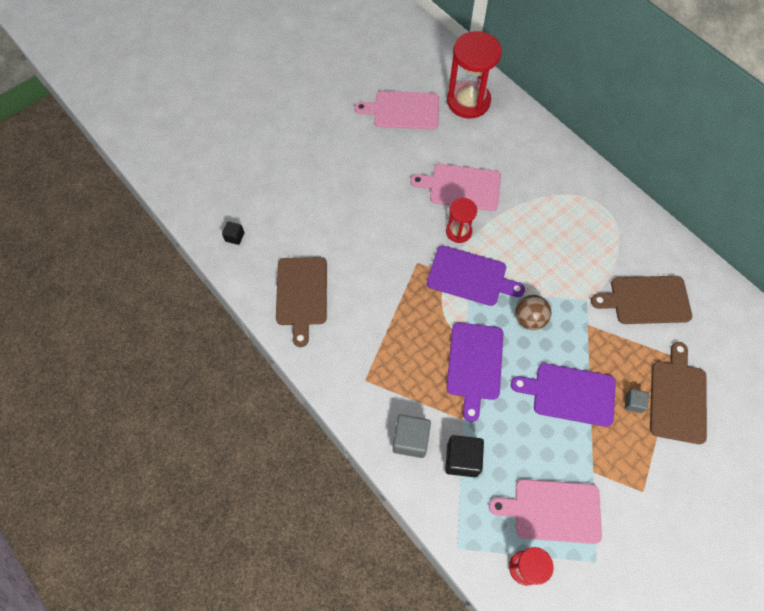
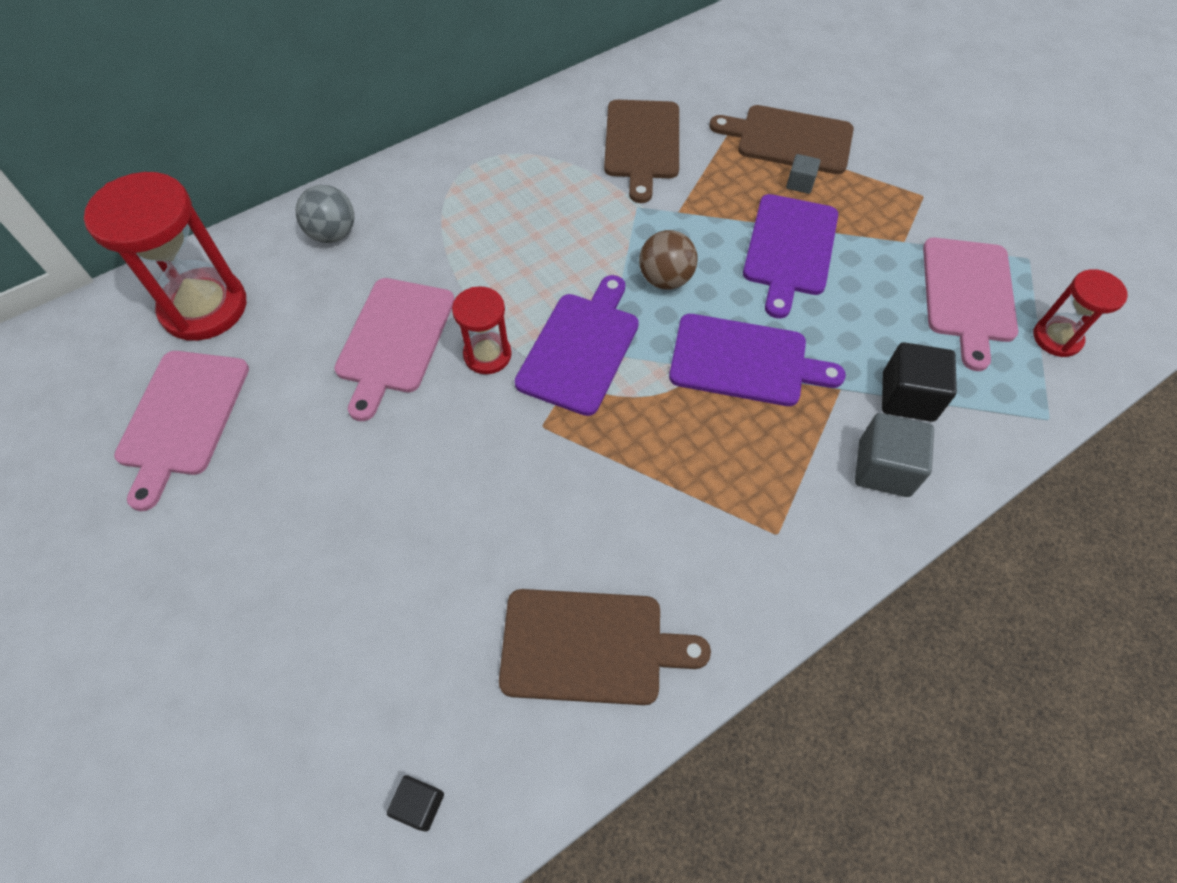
camera: 85 degrees left, 5 degrees down
(529, 145) = (333, 234): none -> grey ball

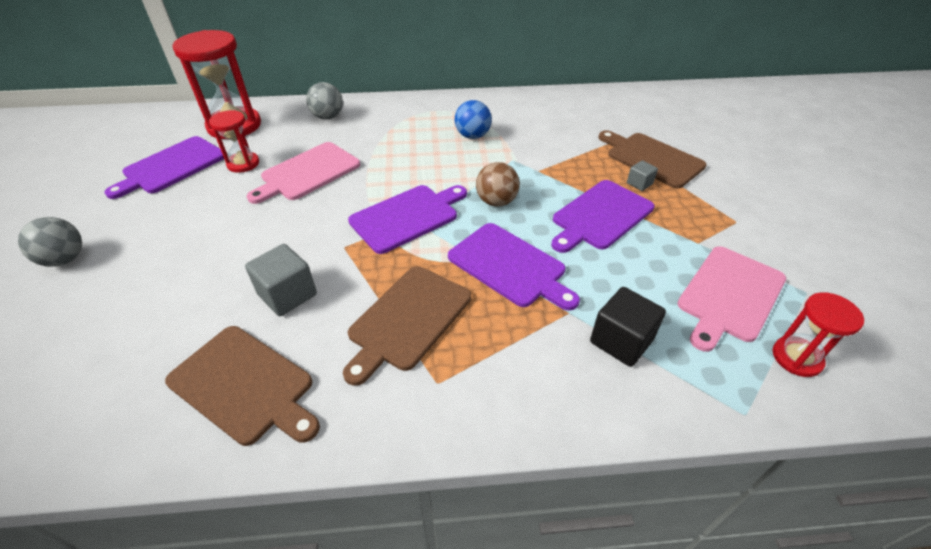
camera: 30 degrees right, 15 degrees down
(182, 418) = (171, 166): pink cutting board -> purple cutting board
(189, 626) = (65, 259): none -> grey ball
(419, 804) = (54, 420): black cube -> none
(487, 355) = (350, 199): red hourglass -> red hourglass (243, 164)
(559, 188) = (472, 136): none -> blue ball
(642, 144) = (545, 131): brown cutting board -> brown cutting board (407, 319)
(883, 468) = (560, 380): grey cube -> grey cube (287, 295)

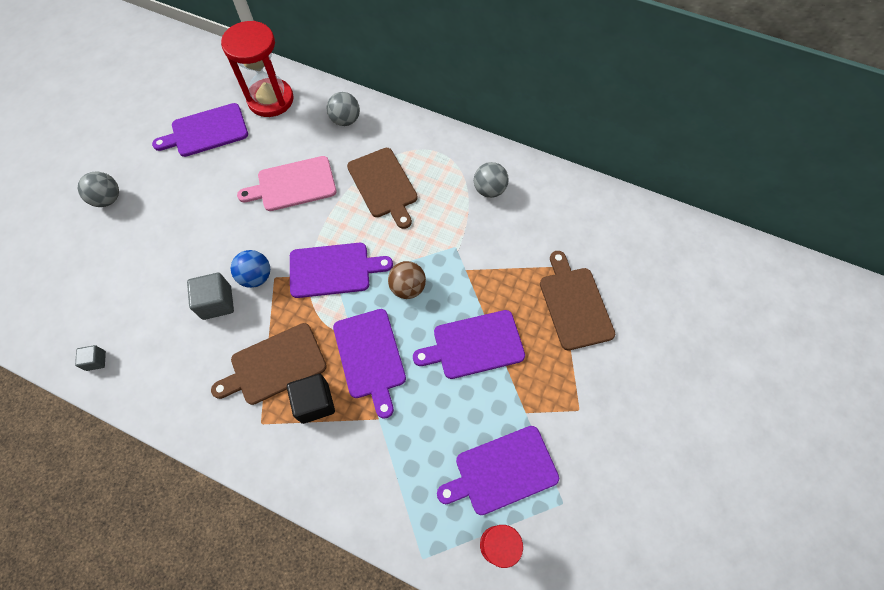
camera: 30 degrees right, 20 degrees up
(243, 164) = (254, 151): red hourglass -> none
(245, 385) = (159, 362): brown cutting board -> brown cutting board (383, 185)
(472, 136) = (444, 201): blue ball -> blue ball (256, 277)
(505, 118) = (489, 190): none -> grey ball
(621, 341) = (393, 461): black cube -> black cube (315, 402)
(639, 183) = (537, 327): grey cube -> grey cube (96, 361)
(729, 295) = (502, 471): pink cutting board -> purple cutting board

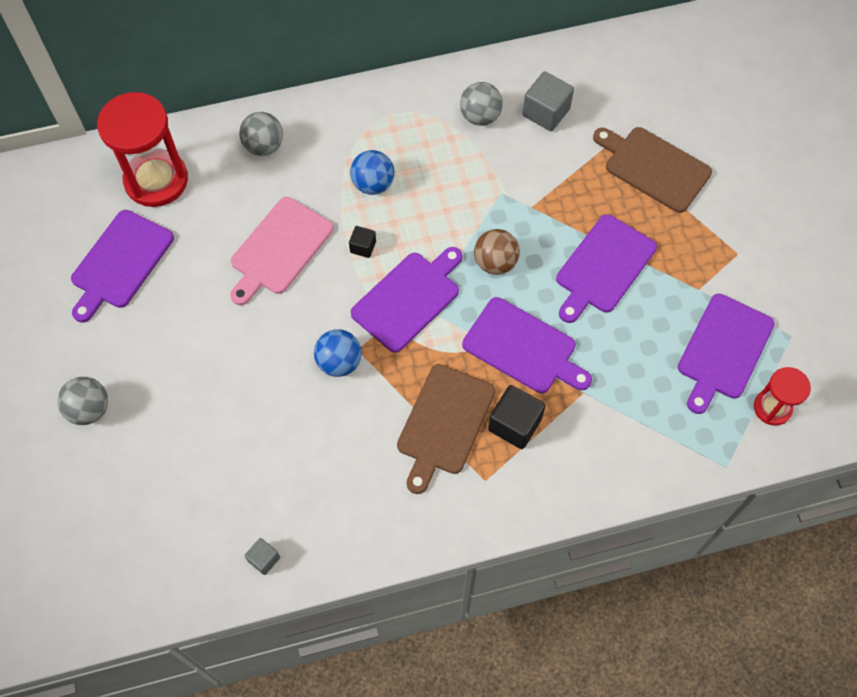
camera: 40 degrees left, 0 degrees up
(217, 303) = (326, 415): grey cube -> grey cube (546, 112)
(340, 218) = (363, 247): none -> black cube
(383, 185) = (373, 184): brown cutting board -> blue ball

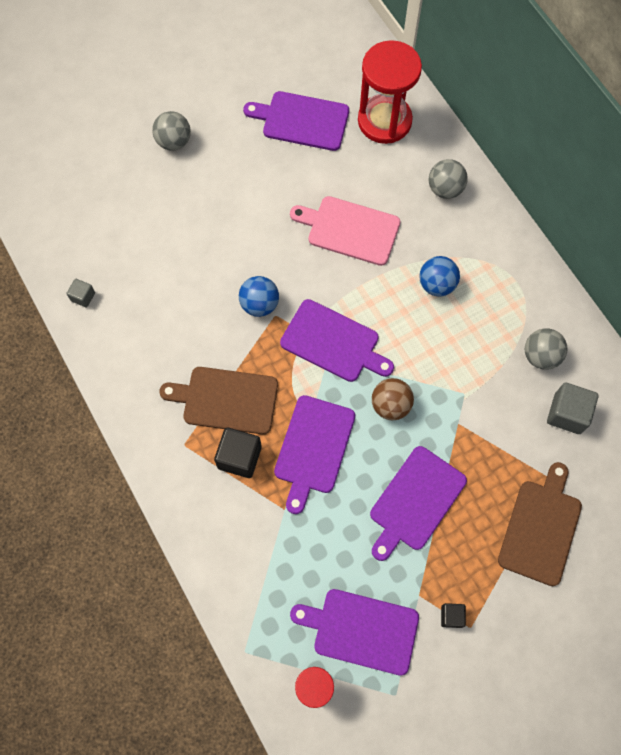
camera: 75 degrees right, 5 degrees up
(363, 247) = (372, 293): black cube -> black cube (451, 616)
(603, 267) = (415, 501): purple cutting board -> purple cutting board turned 75 degrees counterclockwise

